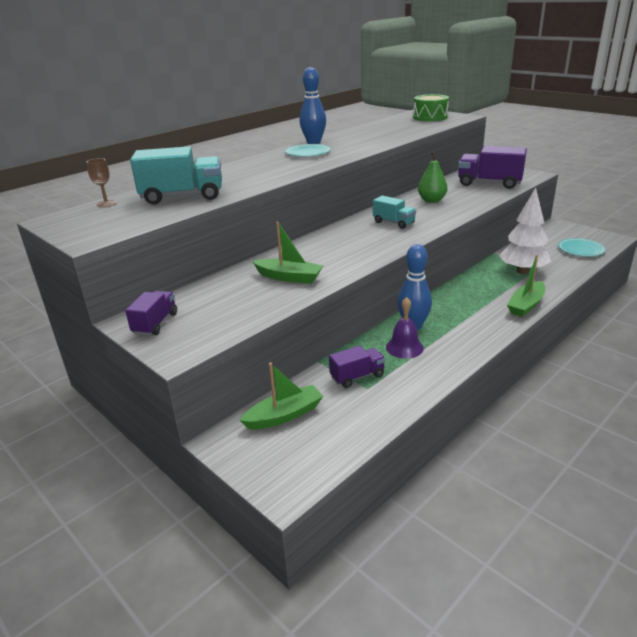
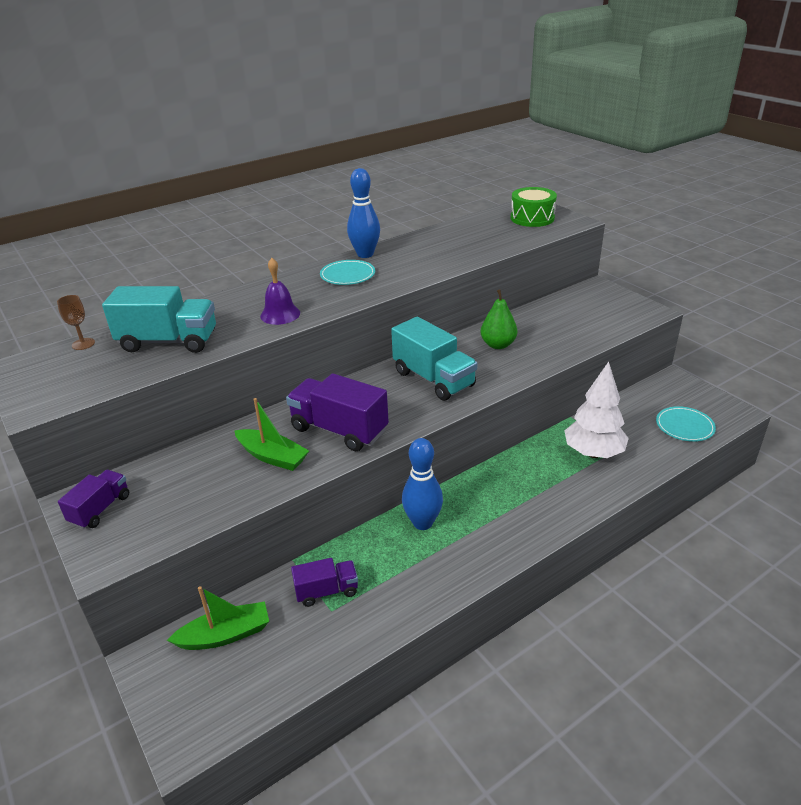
camera: 10 degrees right, 5 degrees up
(393, 223) = (433, 379): turquoise truck -> turquoise truck, size x1.73
(404, 347) = (398, 555): purple bell -> purple bell (280, 314)
(489, 183) = (585, 321): purple truck -> purple truck (339, 430)
(526, 305) = (572, 510): green boat -> none

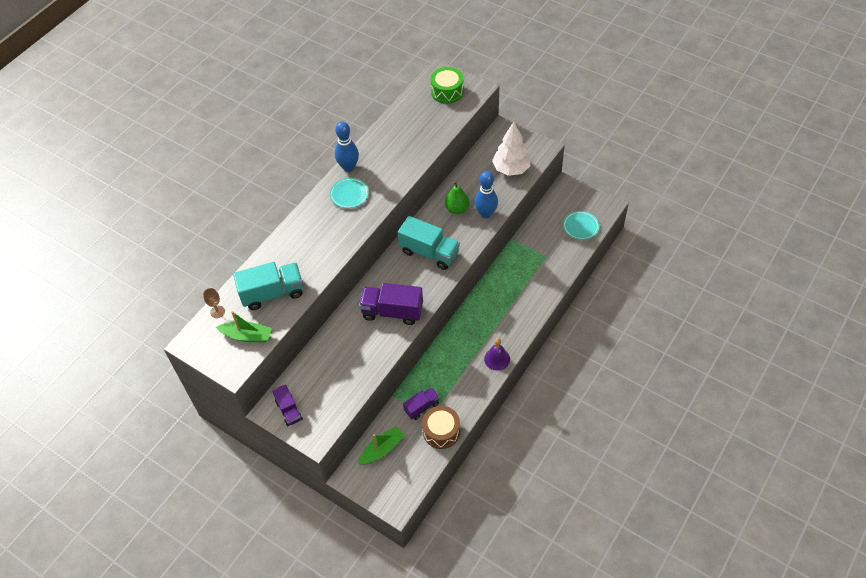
camera: 20 degrees left, 20 degrees up
(100, 509) = (289, 410): purple truck -> purple truck turned 150 degrees clockwise
(272, 456) = (364, 343): green boat -> green boat (247, 336)
(280, 314) = (328, 247): purple bell -> purple bell (497, 359)
(337, 640) = (441, 431): none -> brown drum
(422, 523) = (453, 347): blue bowling pin -> blue bowling pin (486, 214)
(593, 453) = (533, 265): white tree -> white tree (511, 169)

